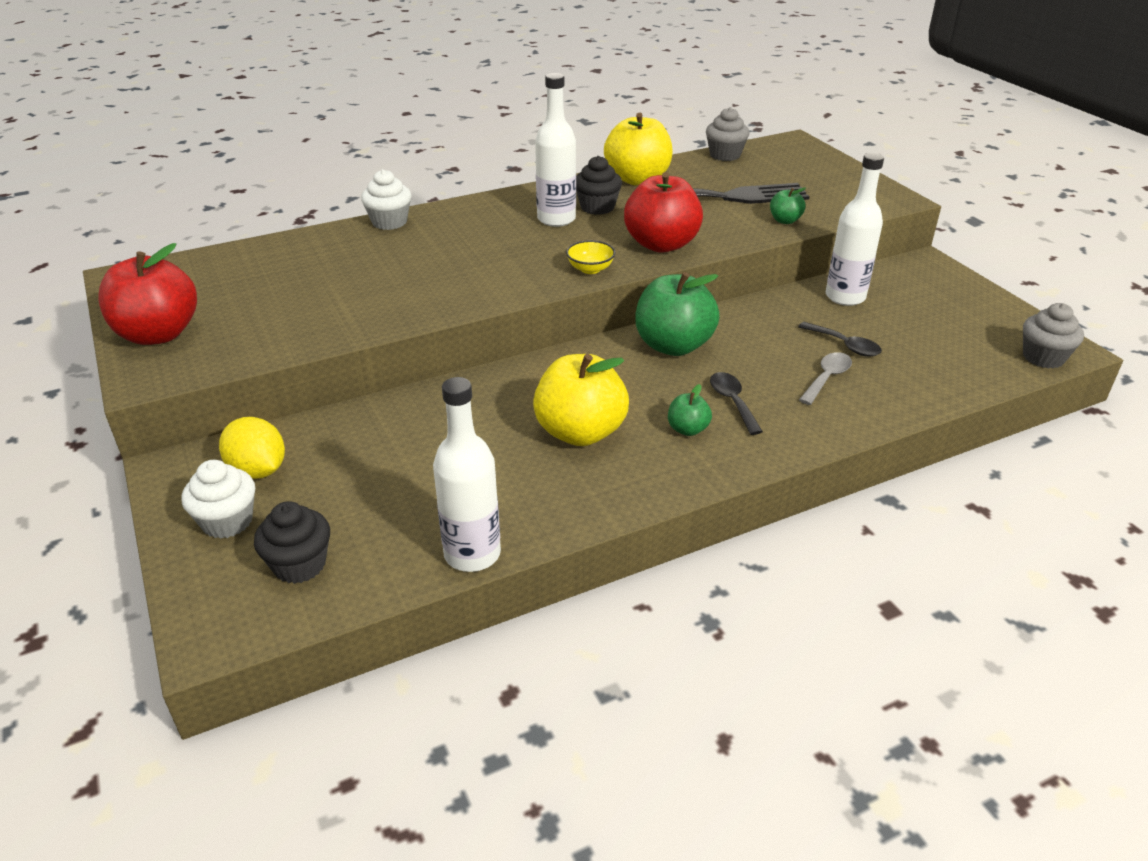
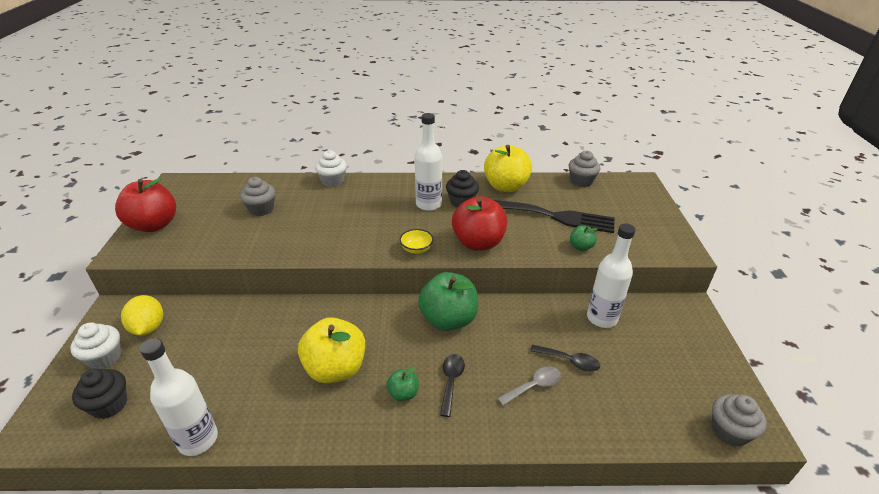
camera: 25 degrees right, 0 degrees up
(316, 277) = (261, 209): none -> grey cupcake
(845, 345) = (569, 361): black spoon -> black spoon turned 45 degrees counterclockwise

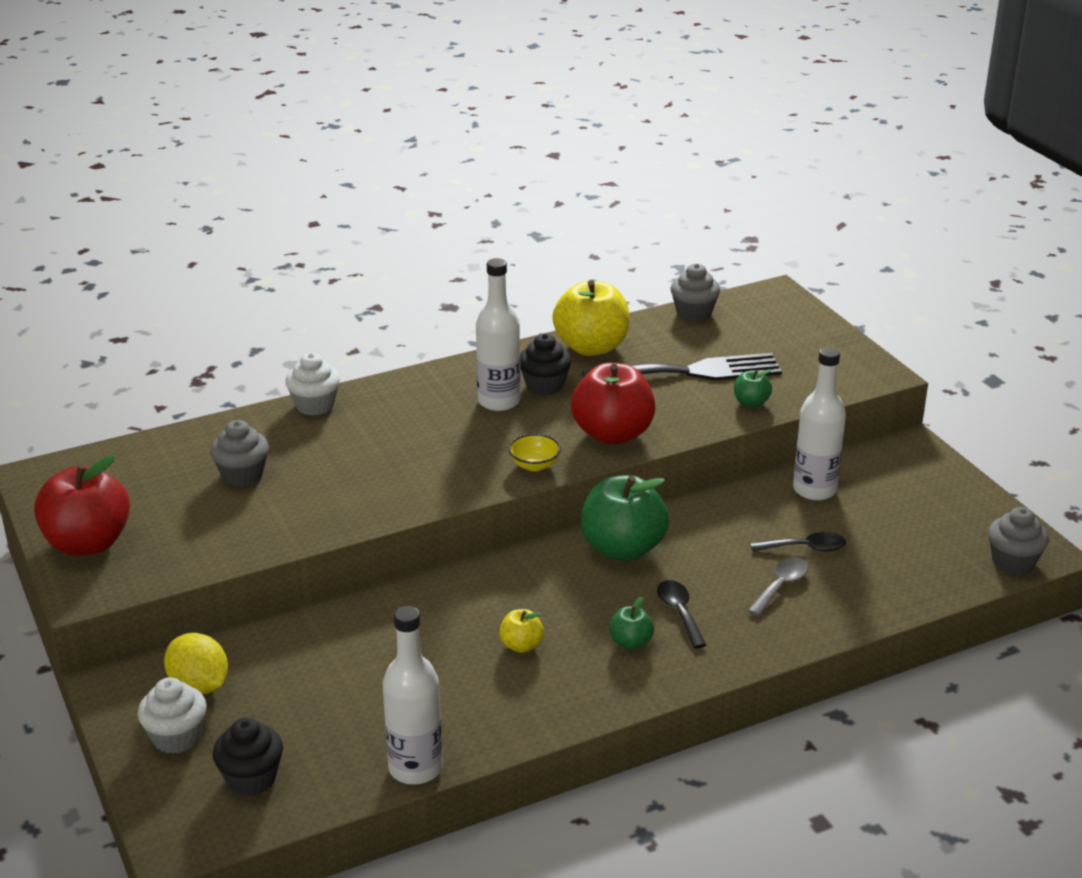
camera: 25 degrees left, 5 degrees down
(335, 369) = (521, 645): yellow apple -> yellow apple, size x0.47

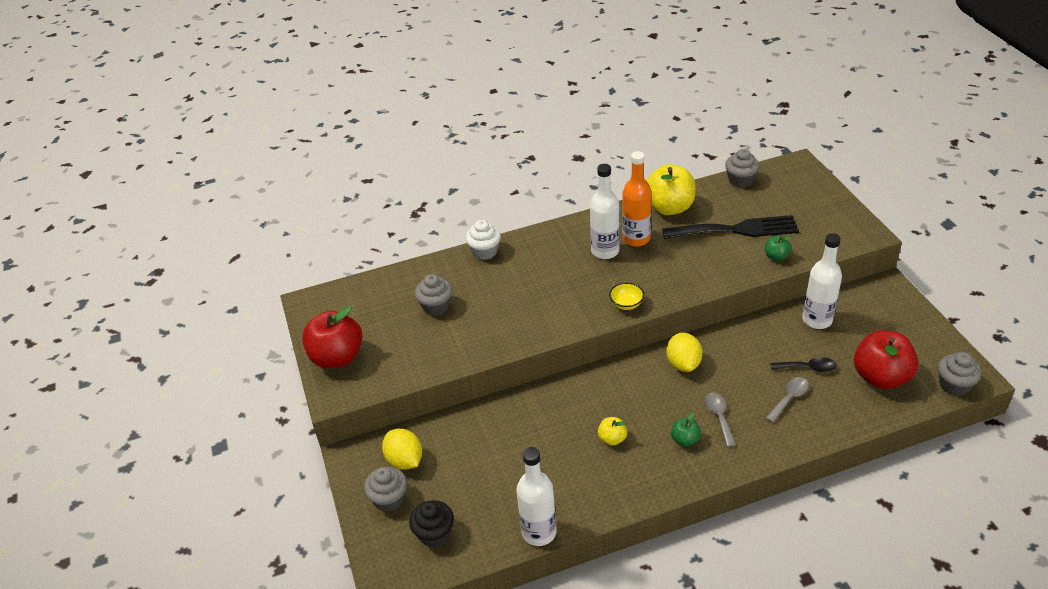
camera: 10 degrees right, 10 degrees up
(176, 737) = (389, 499): white cupcake -> grey cupcake
(544, 385) = (636, 239): black cupcake -> orange bottle
(612, 434) = (680, 280): red apple -> red apple (881, 377)
(622, 548) = (683, 363): green apple -> yellow lemon
(679, 612) = (719, 417): black spoon -> grey spoon

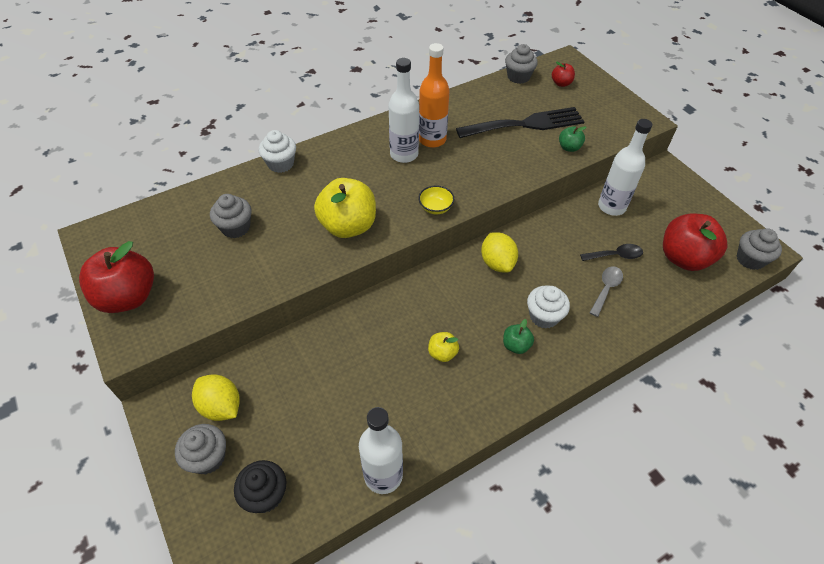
camera: 15 degrees left, 10 degrees up
(669, 207) = (458, 107): yellow apple -> yellow apple (348, 226)
(719, 417) = (544, 316): grey spoon -> white cupcake
(785, 190) = (561, 83): none -> red apple

